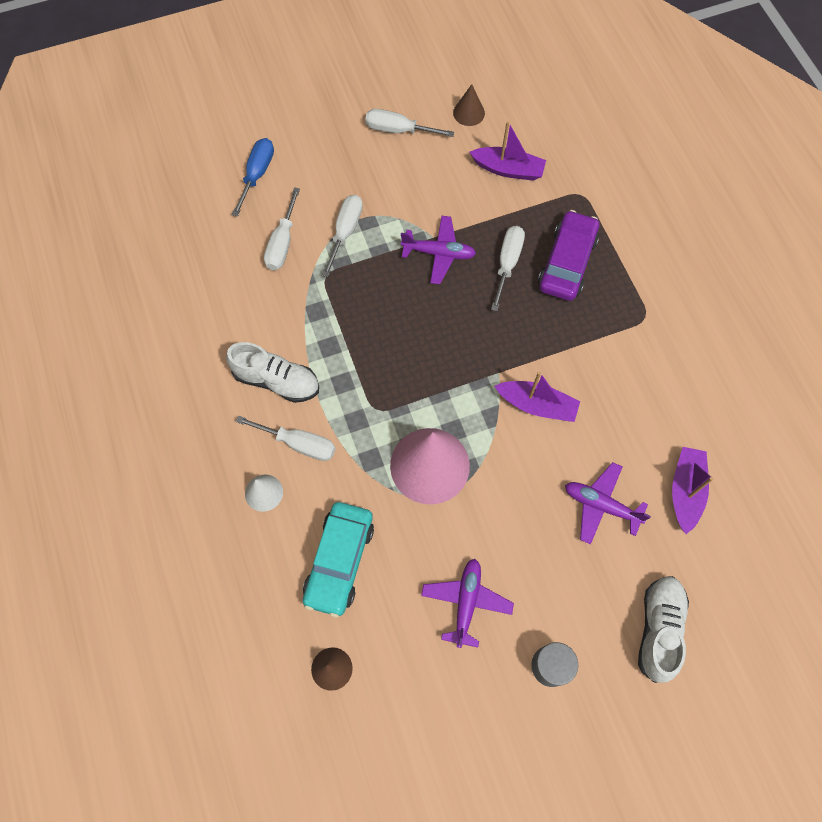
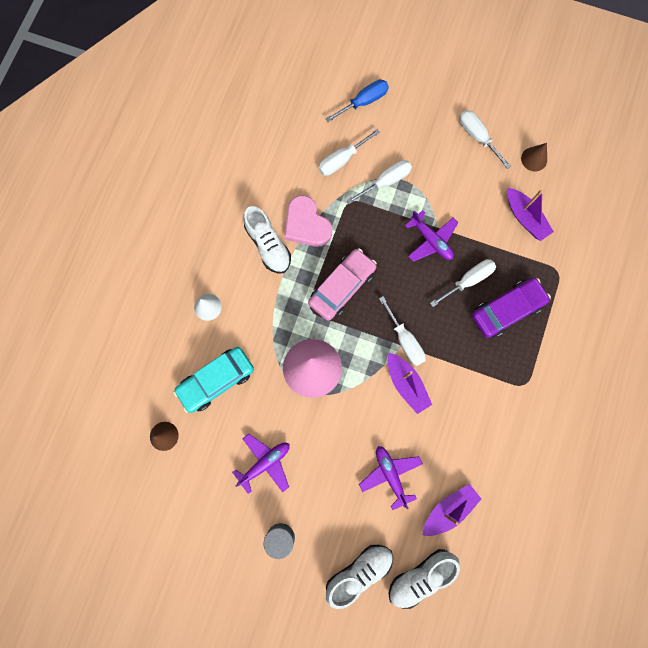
camera: 40 degrees right, 10 degrees up
(298, 444) = (249, 294): white screwdriver -> white screwdriver (404, 340)
(300, 330) = (306, 225): none -> pink heart
(390, 363) = (342, 287): none -> pink car
(719, 580) = (420, 576): none -> white shoe

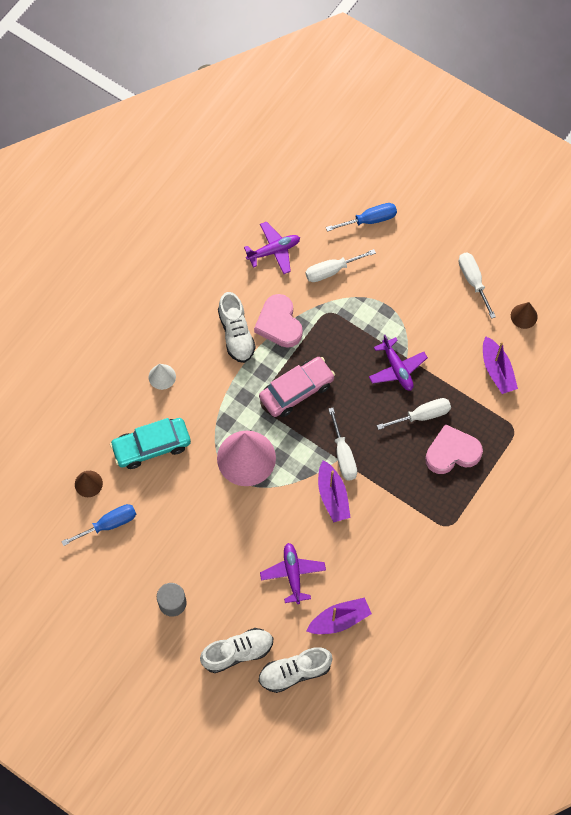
camera: 15 degrees right, 10 degrees down
(195, 473) = (109, 524): none -> blue screwdriver
(265, 463) = (177, 532): purple plane -> purple plane (274, 251)
(386, 182) = (369, 302): white screwdriver -> none
(507, 310) = (452, 452): purple car -> pink heart

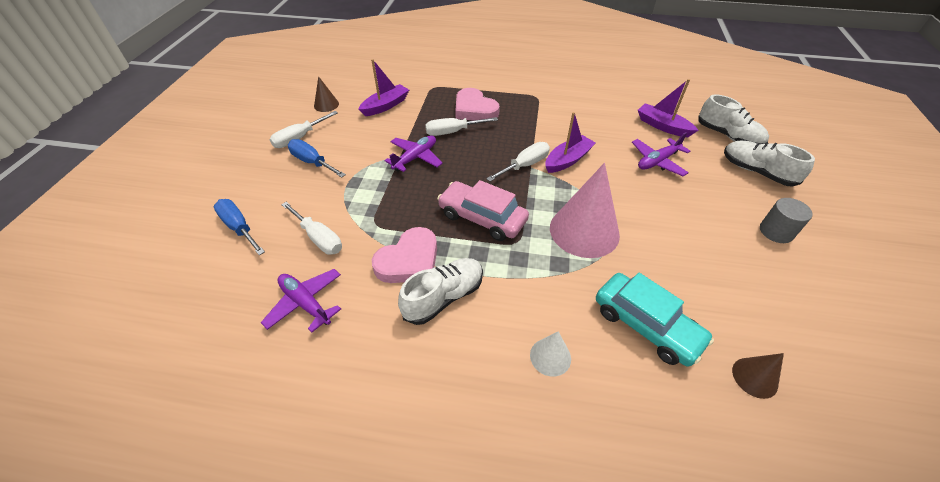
camera: 115 degrees left, 20 degrees down
(109, 524) = (772, 327): blue screwdriver -> blue screwdriver (312, 162)
(422, 415) = (452, 132): white screwdriver -> white screwdriver turned 60 degrees counterclockwise

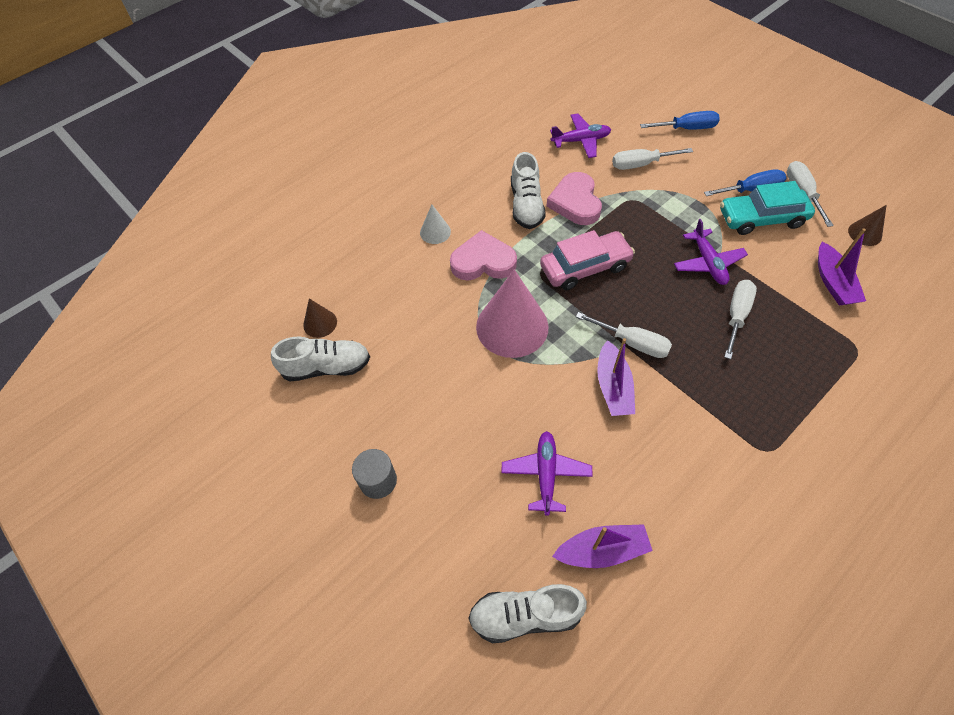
camera: 130 degrees right, 10 degrees up
(474, 109) = (774, 362): pink heart -> pink heart (483, 261)
(525, 165) = (632, 343): white screwdriver -> white screwdriver turned 60 degrees counterclockwise
(646, 325) = (404, 297): turquoise car -> turquoise car (761, 218)
(756, 172) = (449, 567): white shoe -> white shoe (326, 367)

